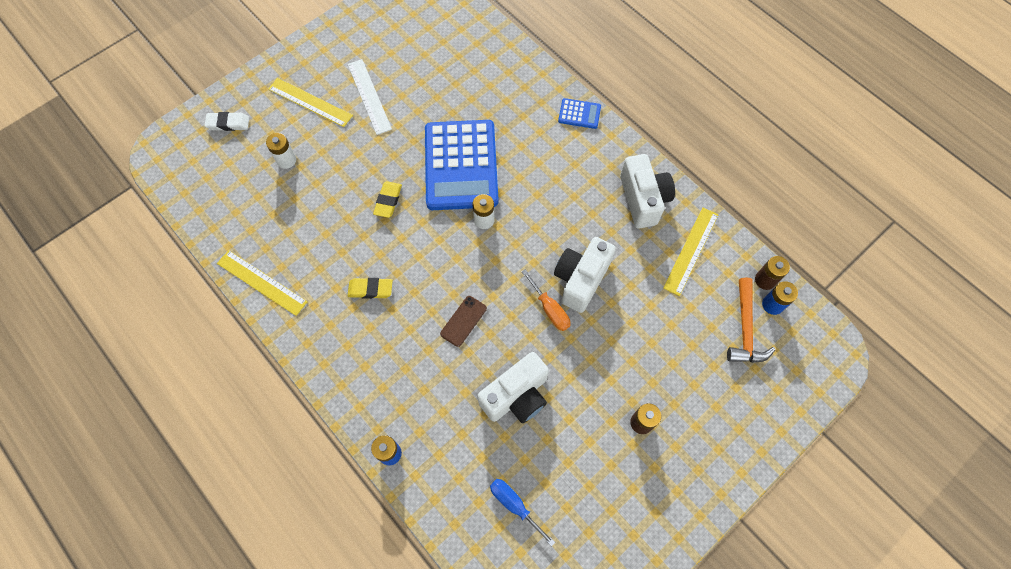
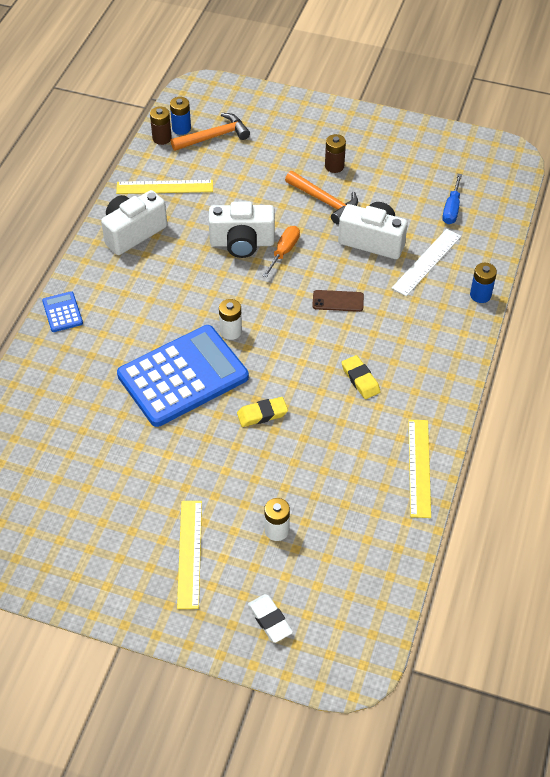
camera: 120 degrees left, 15 degrees down
(369, 96) = (147, 500): white ruler -> white ruler (427, 262)
(595, 383) = (325, 201): none -> orange hammer

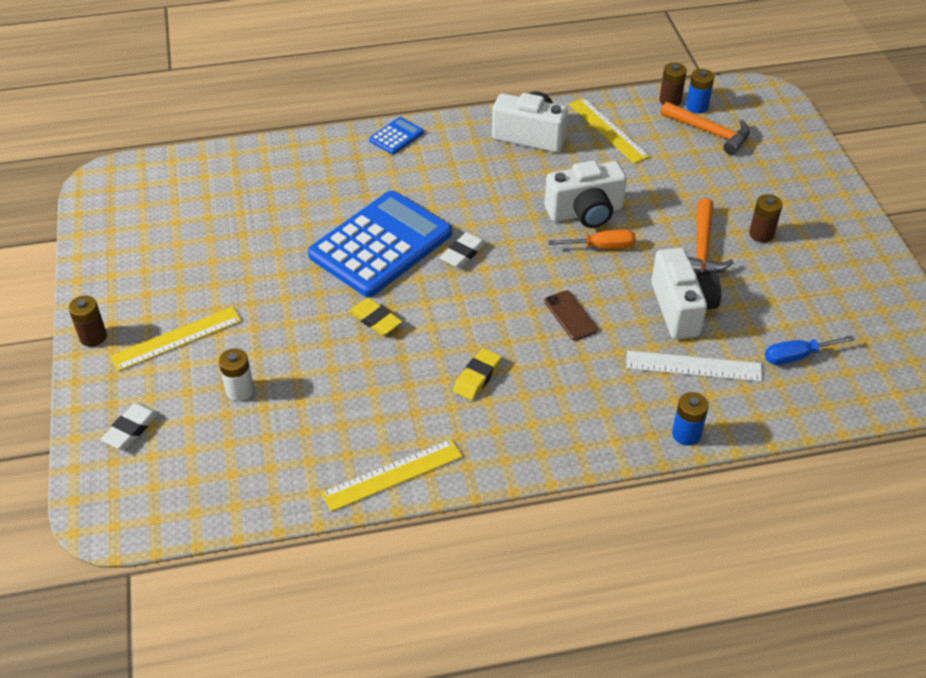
camera: 60 degrees right, 5 degrees down
(144, 614) = (93, 337): none -> brown battery
(183, 376) = (381, 245): blue calculator -> blue calculator turned 75 degrees counterclockwise
(231, 331) = (463, 253): white battery -> white eraser
(242, 243) = (585, 212): white camera -> white camera turned 75 degrees counterclockwise

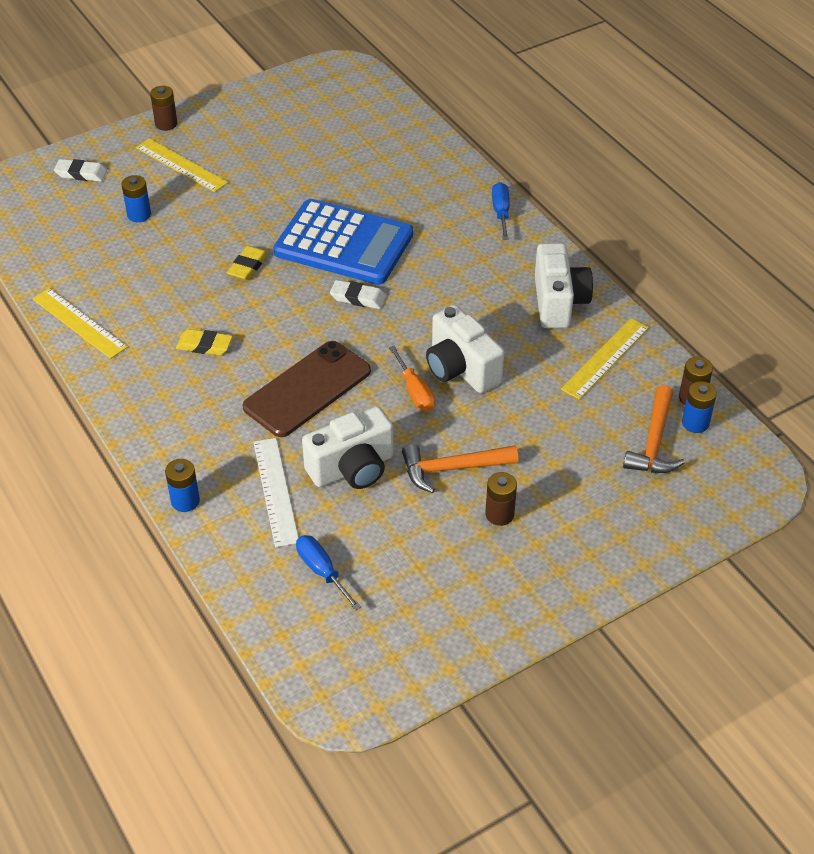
camera: 70 degrees right, 0 degrees up
(240, 390) = (139, 215): white battery -> blue battery
(396, 136) = (501, 212): blue calculator -> blue screwdriver
(570, 315) = (307, 389): brown phone -> brown phone, size x2.04

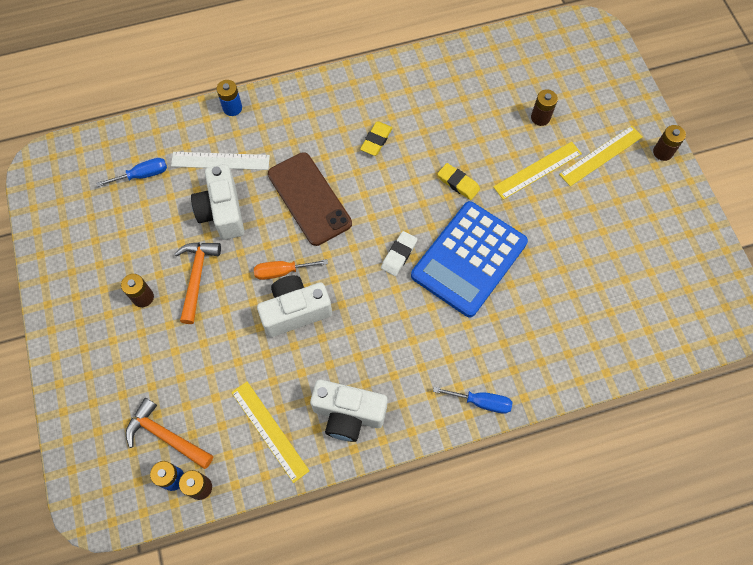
camera: 105 degrees right, 20 degrees up
(79, 323) = (424, 67): yellow ruler -> yellow ruler (537, 170)
(81, 174) = (602, 84): white eraser -> none
(139, 215) = (540, 117): blue battery -> brown battery

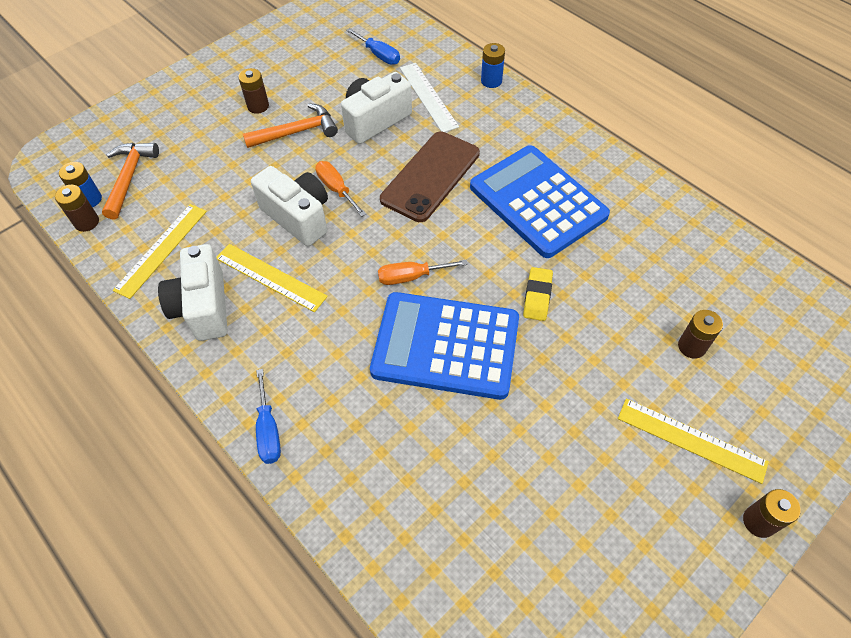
camera: 65 degrees right, 10 degrees down
(376, 140) = (538, 201): yellow eraser -> blue calculator
(399, 255) = (411, 277): white eraser -> orange screwdriver
(537, 170) = (614, 372): yellow ruler -> yellow ruler (270, 277)

